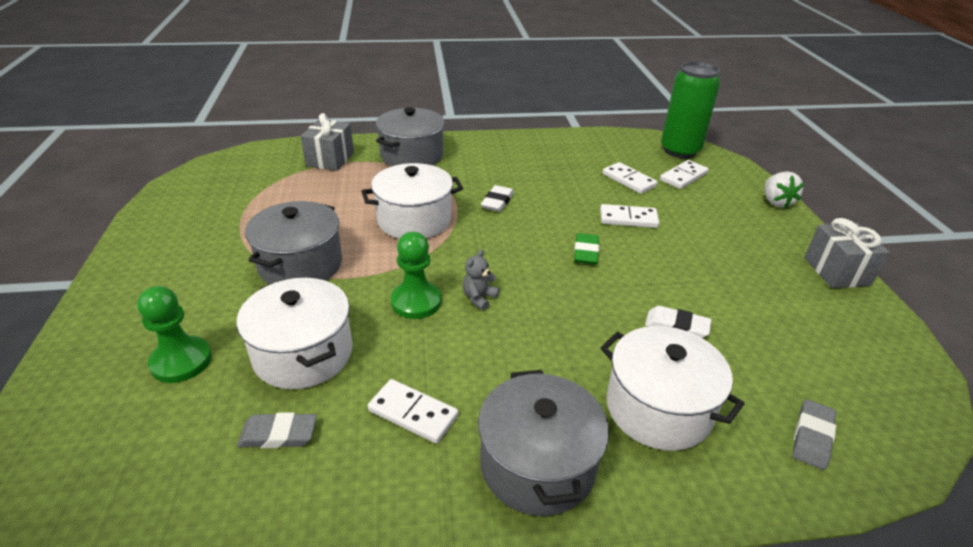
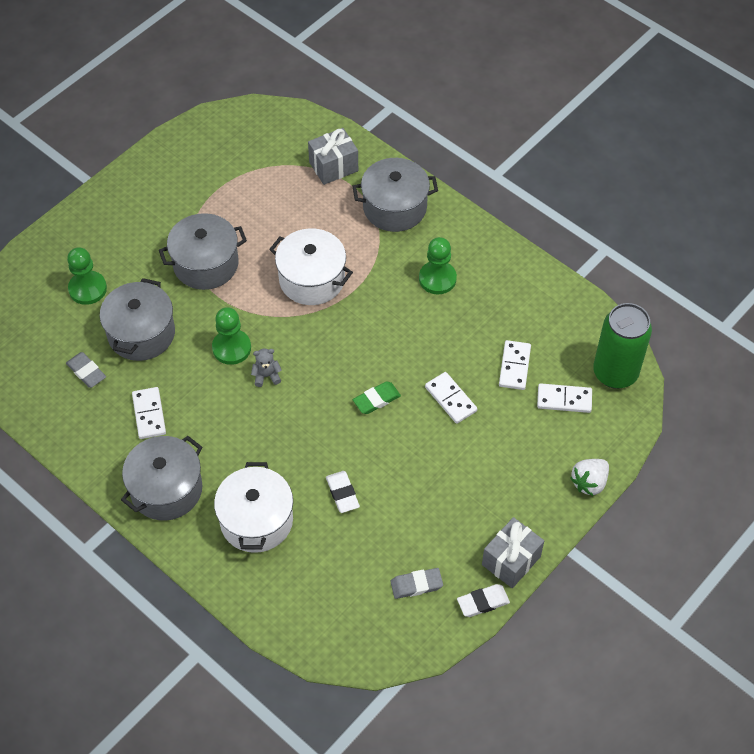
camera: 50 degrees right, 20 degrees up
(303, 354) = (141, 333): white pot -> grey pot
(497, 202) = (387, 307): white eraser -> white eraser (483, 602)
(503, 170) = (437, 279): none -> green pawn
(812, 437) = (302, 603): grey eraser -> grey eraser (416, 585)

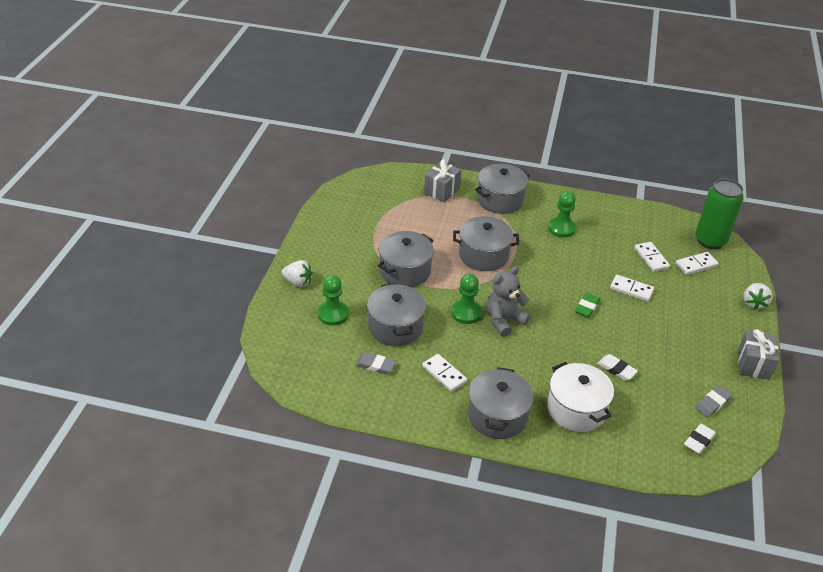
camera: 30 degrees left, 15 degrees down
(80, 231) = (298, 282): none -> white strawberry
(266, 376) = (504, 320): grey teddy bear -> grey teddy bear, size x1.93
(312, 279) = (483, 255): white pot -> grey pot
(483, 602) = (761, 395): white eraser -> white eraser (699, 440)

